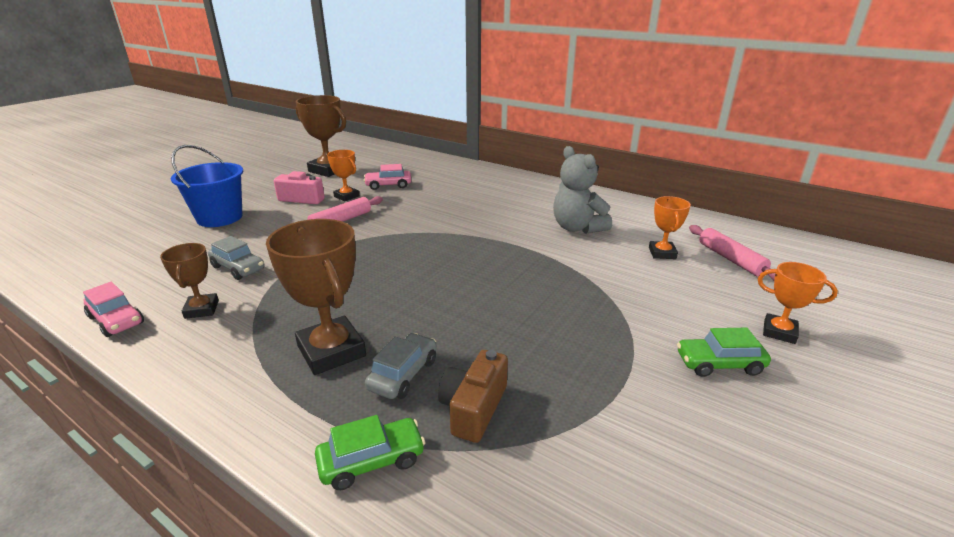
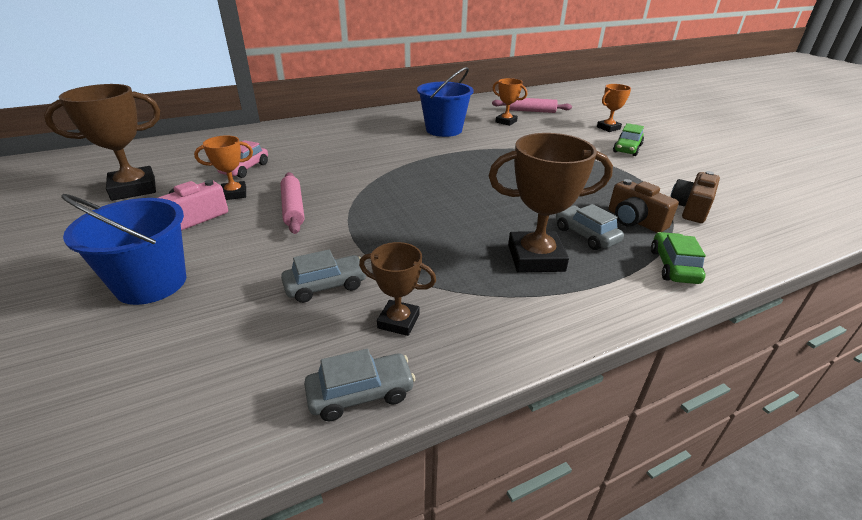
camera: 60 degrees left, 5 degrees up
(116, 320) = (361, 394): pink car -> grey car
(564, 462) = (690, 209): none -> brown camera
(577, 228) = (444, 130): grey teddy bear -> blue bucket

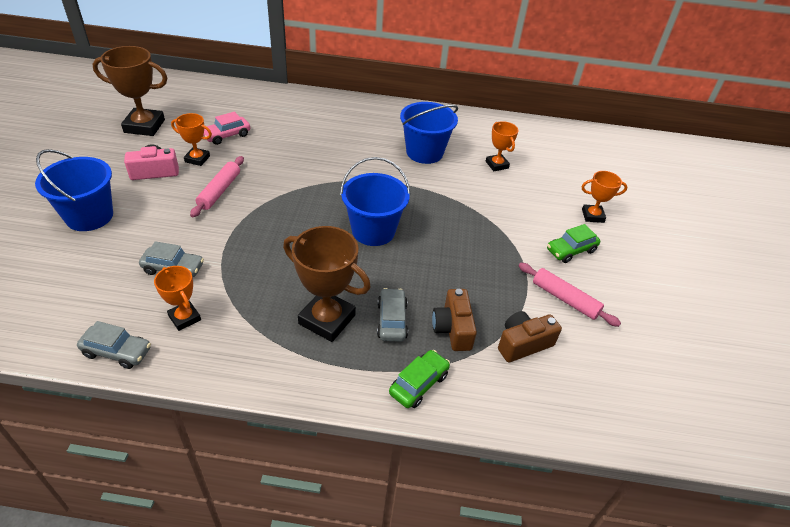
camera: 30 degrees right, 10 degrees up
(398, 321) = (184, 318): brown trophy -> orange trophy
(478, 186) = (373, 231): none -> blue bucket
(530, 111) = (542, 159): pink rolling pin -> pink rolling pin (565, 299)

